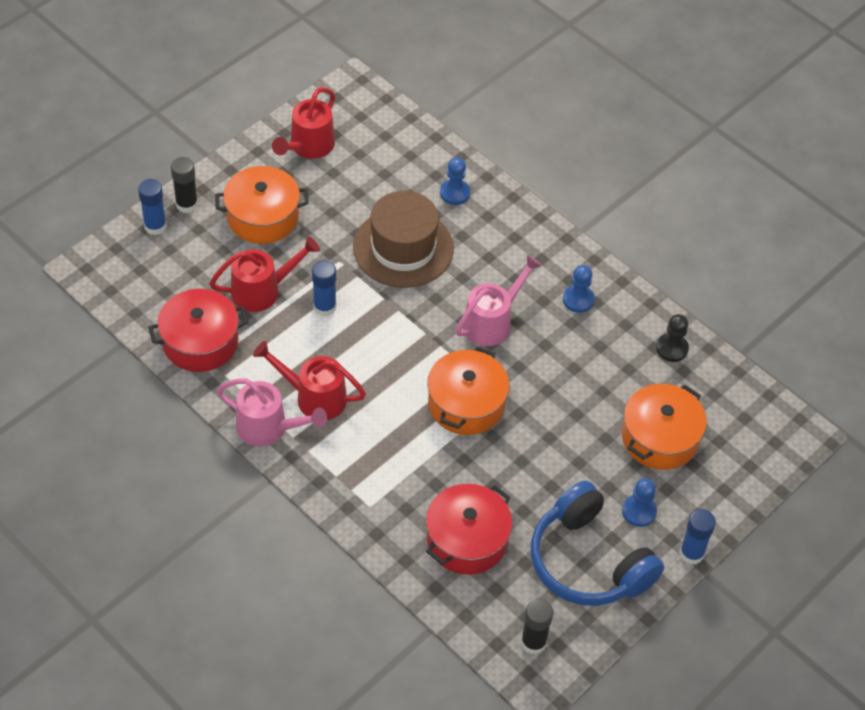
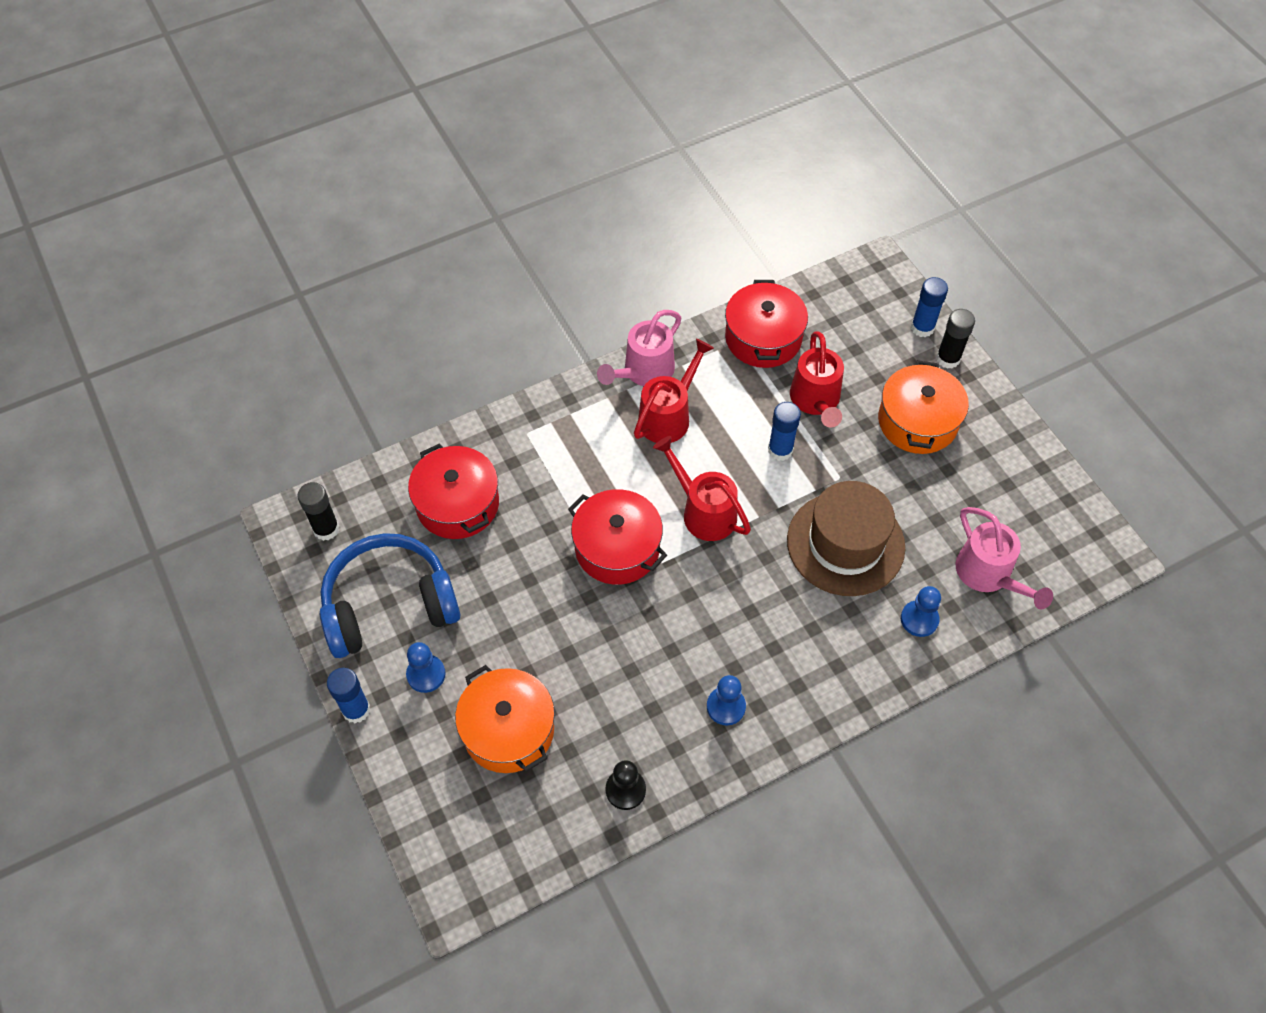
camera: 110 degrees right, 5 degrees up
(308, 147) = (1016, 486): red watering can -> red watering can (703, 511)
(466, 404) = (617, 548): orange pot -> red pot
(493, 321) = (718, 605): pink watering can -> pink watering can (989, 575)

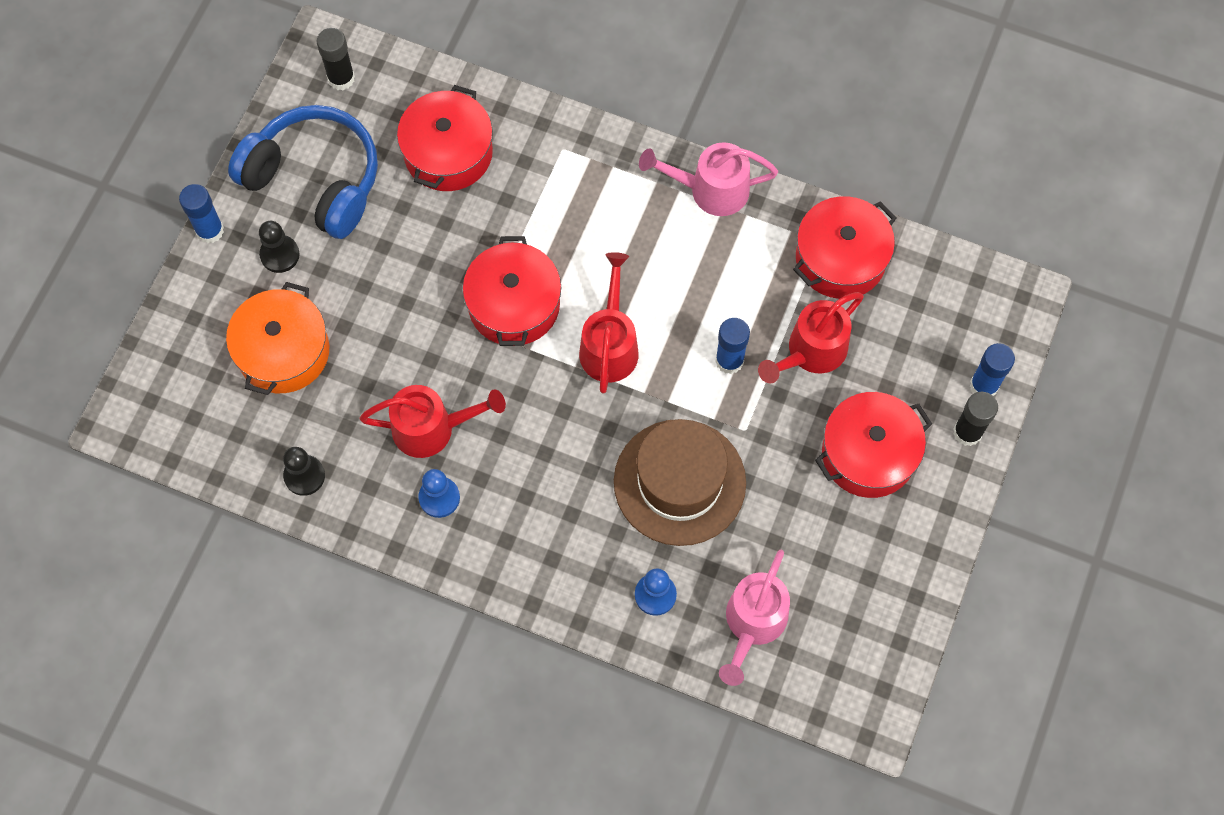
camera: 50 degrees right, 10 degrees up
(426, 674) = (280, 255): blue pawn -> black pawn
(669, 415) = (683, 244): red watering can -> red watering can (433, 428)
(917, 421) = (868, 454): orange pot -> red pot

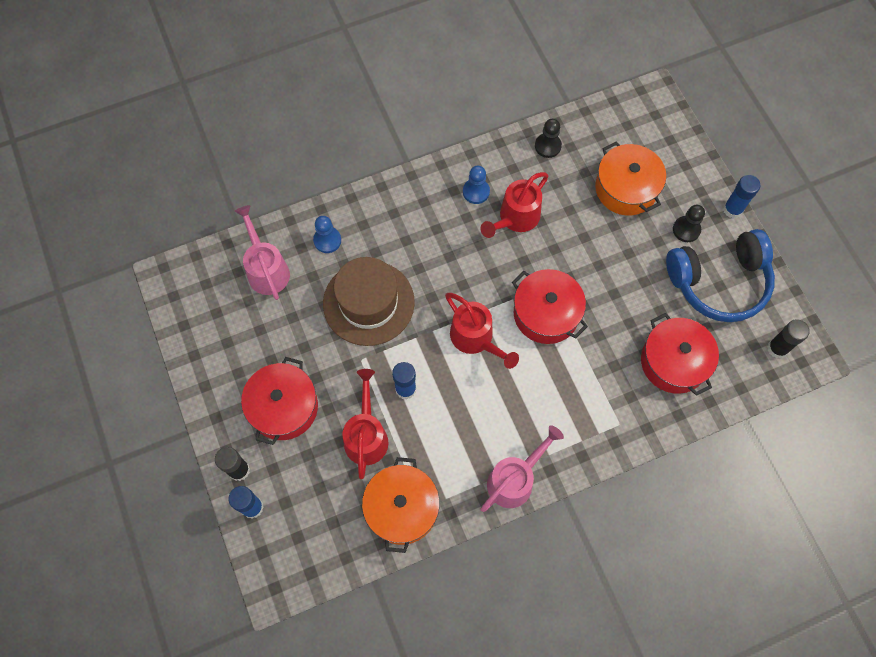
camera: 135 degrees right, 0 degrees up
(840, 258) = (402, 508): red pot -> orange pot

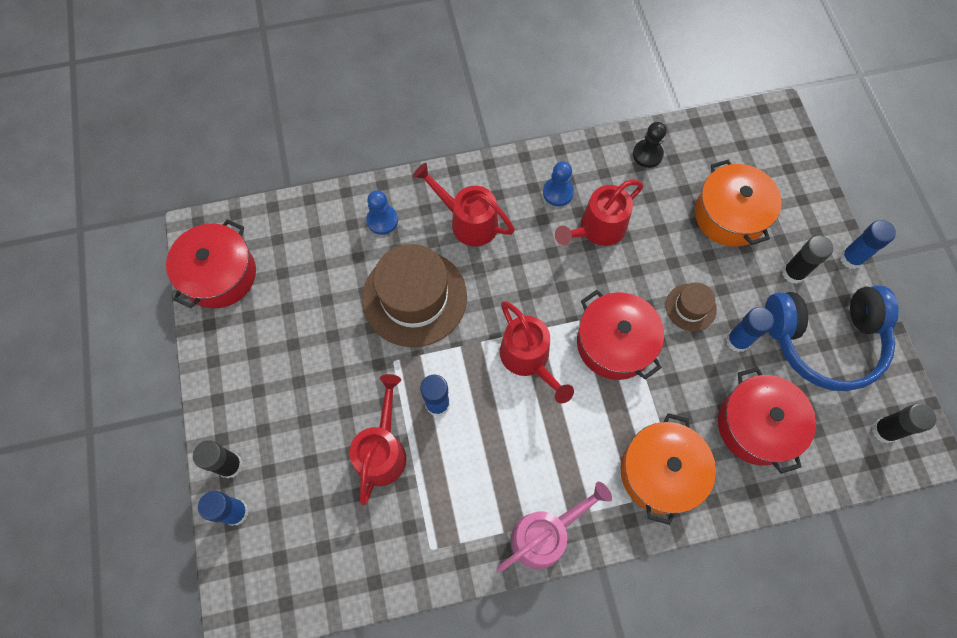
camera: 10 degrees right, 0 degrees up
(266, 269) = (309, 241): pink watering can -> none
(283, 407) = (295, 401): red pot -> red pot (219, 274)
(402, 229) = (467, 221): none -> red watering can
(402, 508) = (406, 545): orange pot -> orange pot (660, 472)
(605, 273) = (690, 307): none -> brown hat
(648, 294) = (737, 340): none -> blue glue stick
(686, 230) = (793, 273): black pawn -> black glue stick

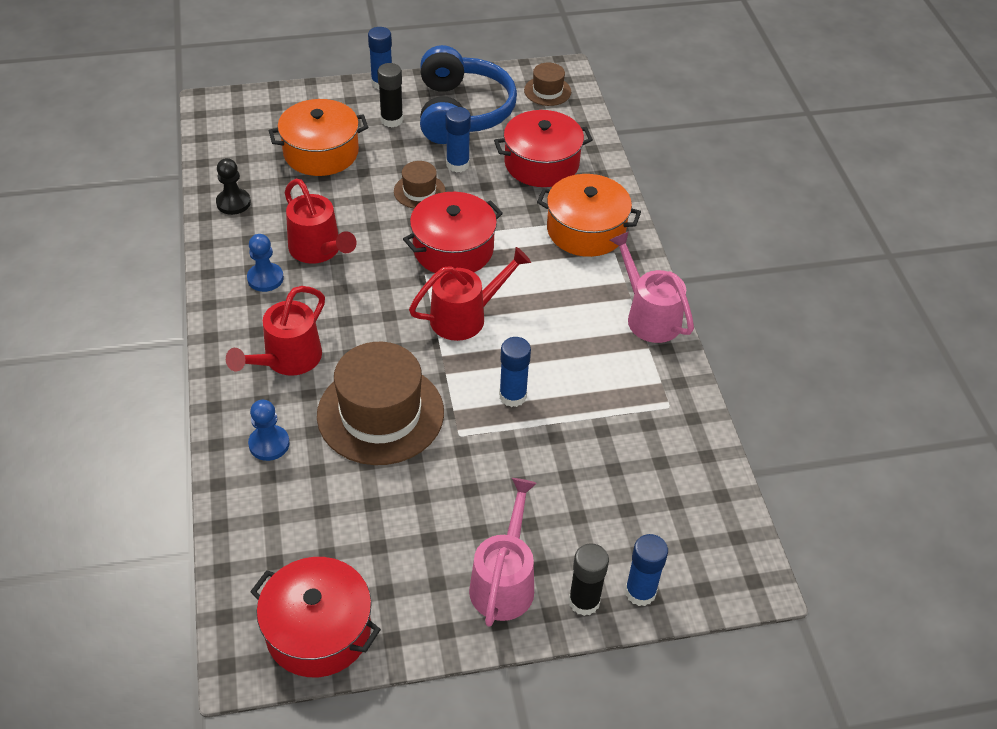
camera: 90 degrees left, 20 degrees down
(252, 402) = (504, 580): none -> pink watering can
(382, 449) = (564, 447): red watering can -> none
(884, 430) = (547, 91): black glue stick -> brown hat

